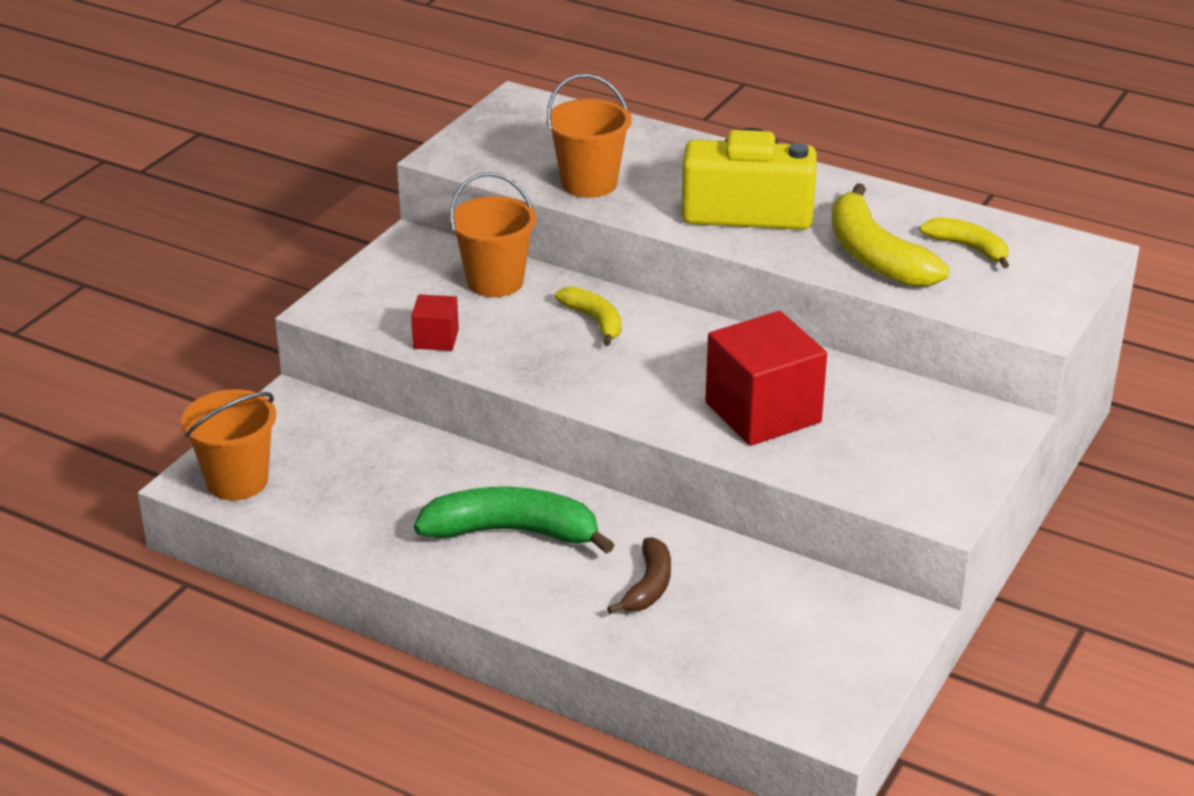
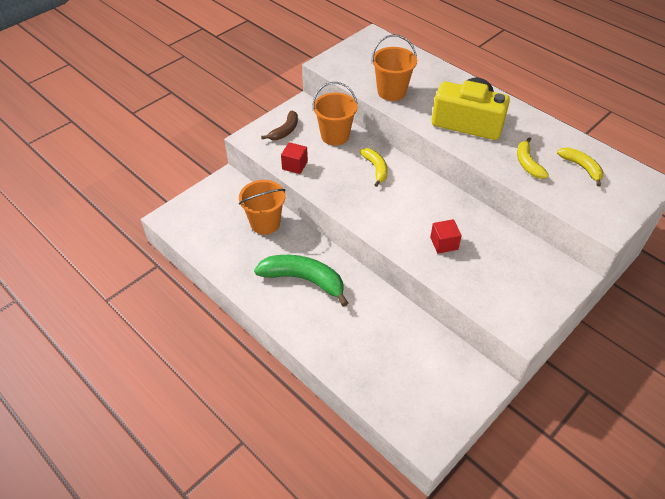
camera: 15 degrees right, 15 degrees up
(237, 481) = (186, 222): orange bucket -> orange bucket (265, 223)
(648, 586) = (360, 329): brown banana -> brown banana (285, 131)
(763, 412) = (444, 243): red cube -> red cube, size x0.49
(874, 256) = (527, 163): yellow banana -> yellow banana, size x0.57

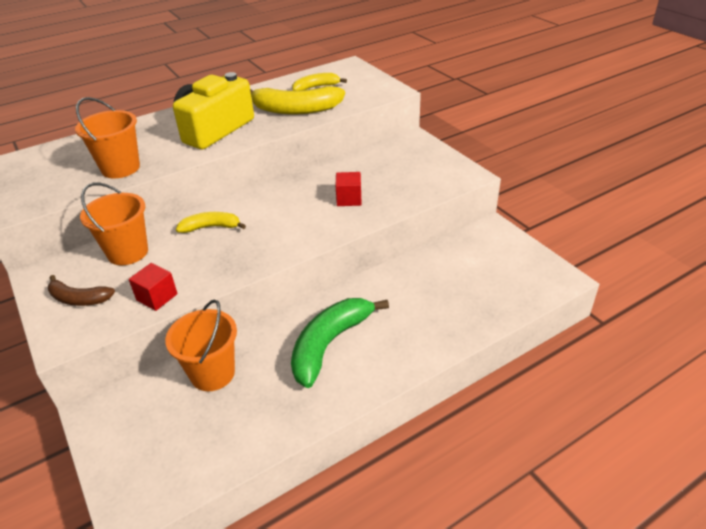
camera: 75 degrees left, 10 degrees down
(285, 131) = (79, 299): brown banana -> brown banana turned 150 degrees clockwise
(527, 163) = (296, 110): yellow banana -> yellow banana, size x1.75

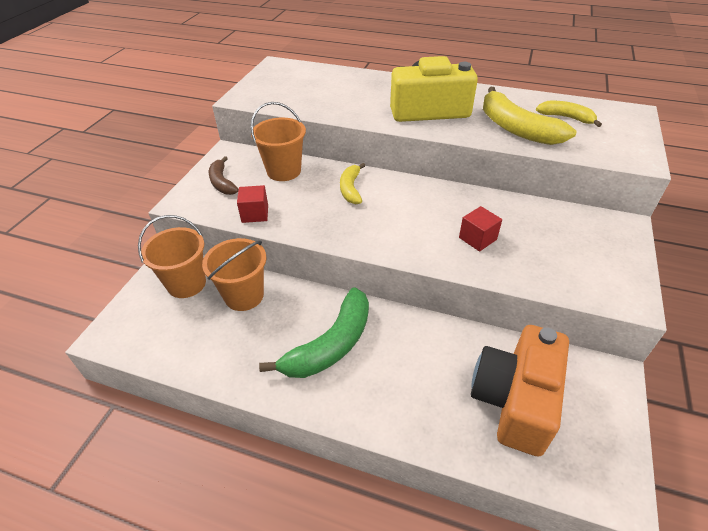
camera: 50 degrees right, 5 degrees up
(120, 168) = (330, 105): orange bucket -> orange bucket (186, 283)
(211, 227) = (351, 189): yellow banana -> yellow banana turned 135 degrees counterclockwise
(329, 344) = (331, 345): green banana -> green banana turned 135 degrees clockwise
(469, 279) = (515, 400): none -> orange camera

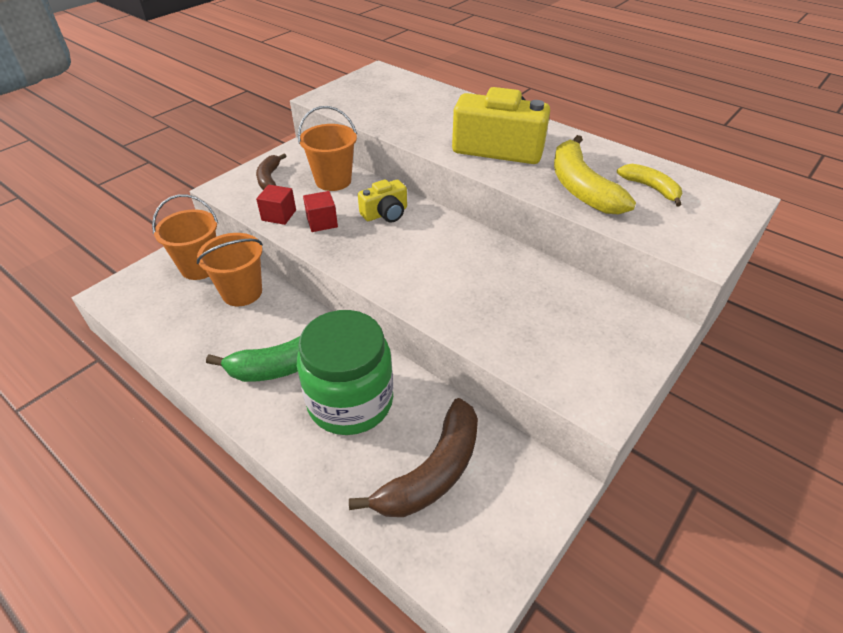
camera: 20 degrees right, 0 degrees up
(351, 189) = (385, 213): yellow banana -> yellow camera
(407, 363) = (350, 401): none -> green jar
(477, 238) = (479, 296): red cube -> red cube (322, 222)
(515, 400) = (433, 472): orange camera -> brown banana

